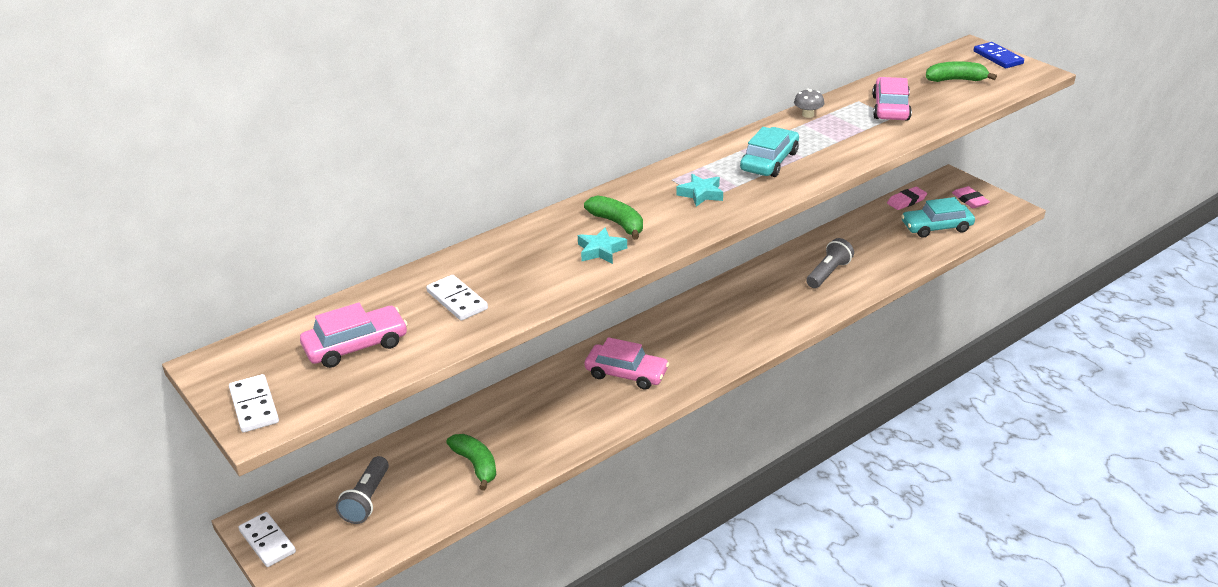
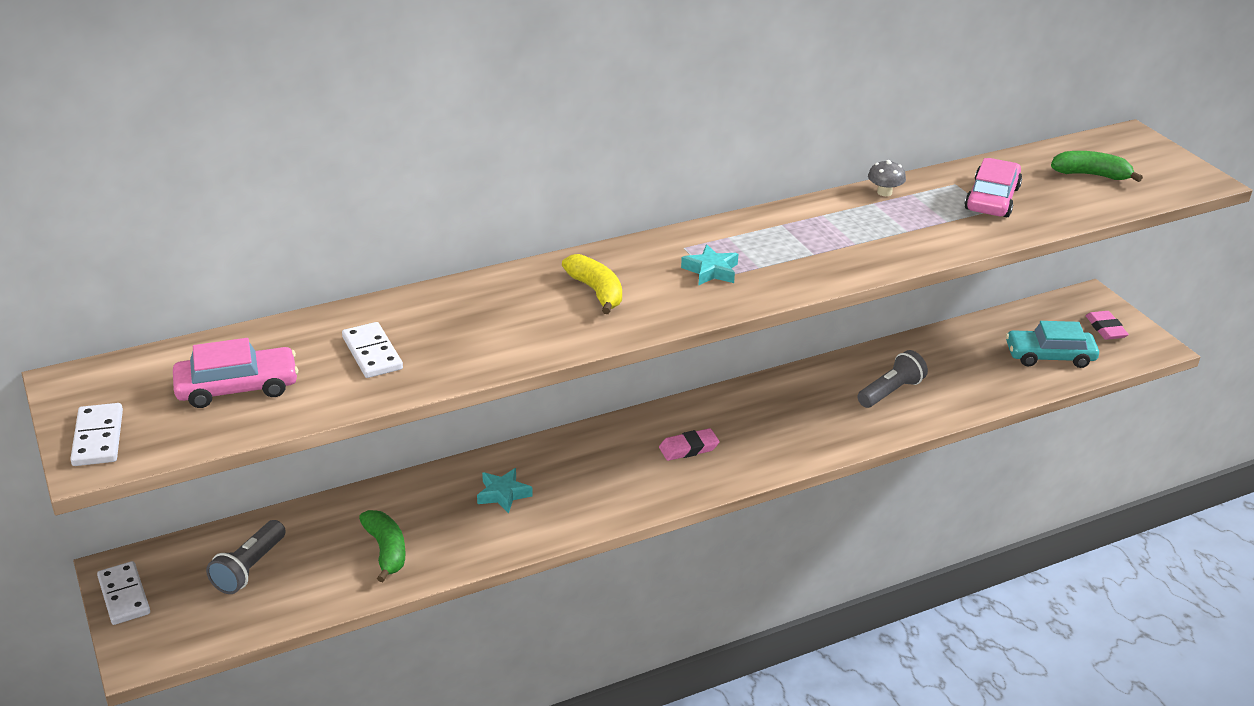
camera: 10 degrees right, 0 degrees up
(601, 250) = (562, 321): turquoise star -> turquoise star (503, 494)
(617, 223) = (596, 291): green banana -> yellow banana
(626, 373) = (600, 473): pink car -> none
(769, 161) = (811, 243): turquoise car -> none
(906, 201) = (1023, 317): pink eraser -> pink eraser (688, 448)
(997, 57) = (1158, 154): blue domino -> none

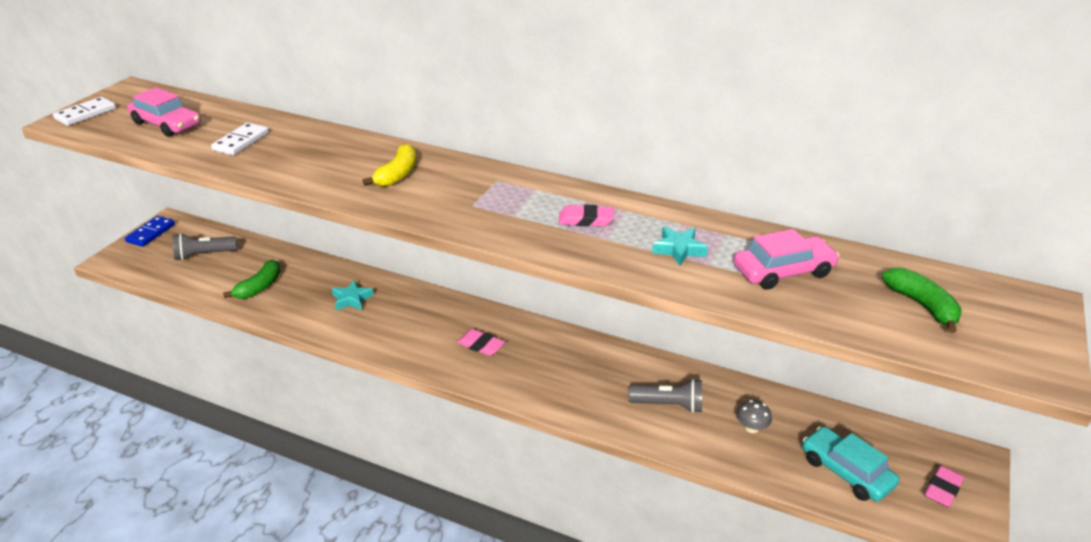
camera: 50 degrees right, 0 degrees up
(124, 596) = (150, 233): white domino -> blue domino
(711, 271) = (481, 201): turquoise star -> turquoise star (679, 250)
(812, 238) = (586, 220): none -> pink eraser
(884, 192) = (705, 222): grey mushroom -> grey mushroom (751, 428)

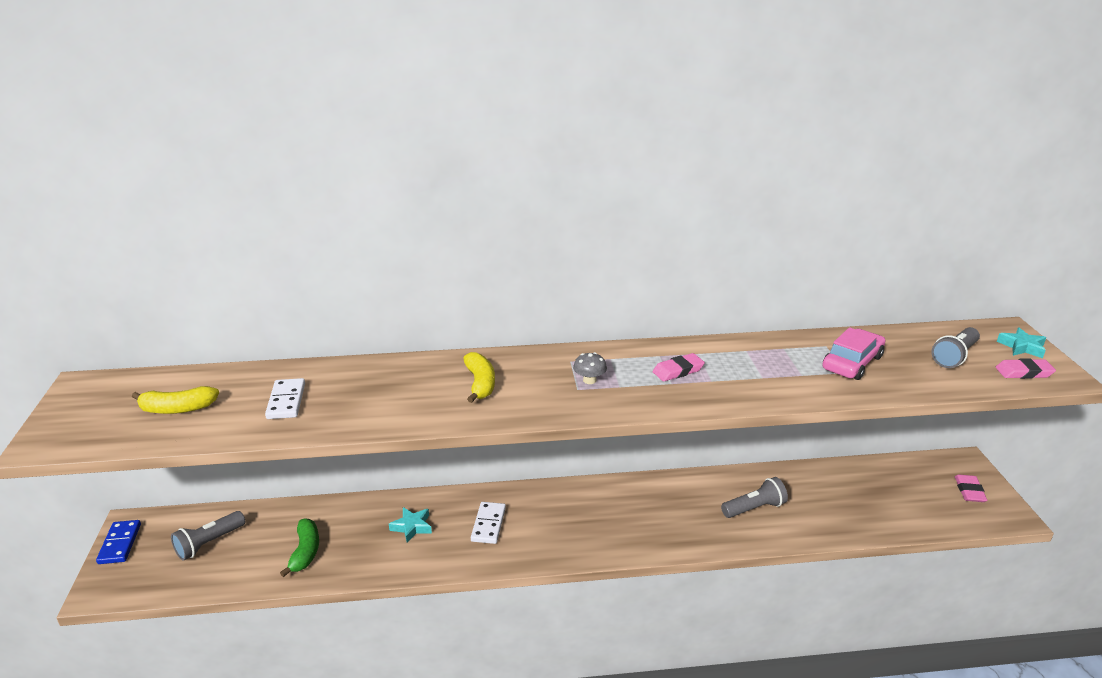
camera: 30 degrees left, 5 degrees down
(86, 114) = (60, 427): white domino -> white domino (488, 524)
(166, 124) = (178, 409): pink car -> yellow banana
(481, 345) = (568, 521): pink eraser -> pink eraser (1024, 372)
(679, 250) = (769, 371): turquoise star -> turquoise star (1022, 347)
(751, 428) = (823, 500): grey mushroom -> grey mushroom (589, 380)
(846, 472) = (908, 505): turquoise car -> none
(922, 305) = (954, 356): green banana -> grey flashlight

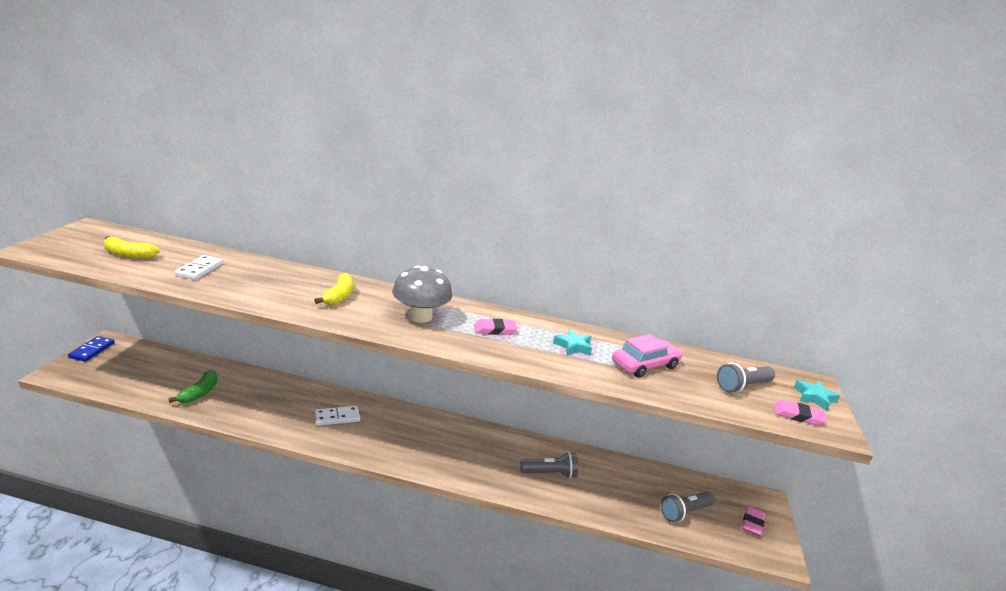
camera: 15 degrees right, 5 degrees down
(209, 543) = (145, 368): grey flashlight -> grey flashlight (684, 512)
(412, 527) = (283, 401): turquoise star -> turquoise star (573, 346)
(488, 524) = (337, 417): white domino -> white domino turned 45 degrees clockwise
(589, 380) = (420, 316): grey mushroom -> grey mushroom, size x2.15

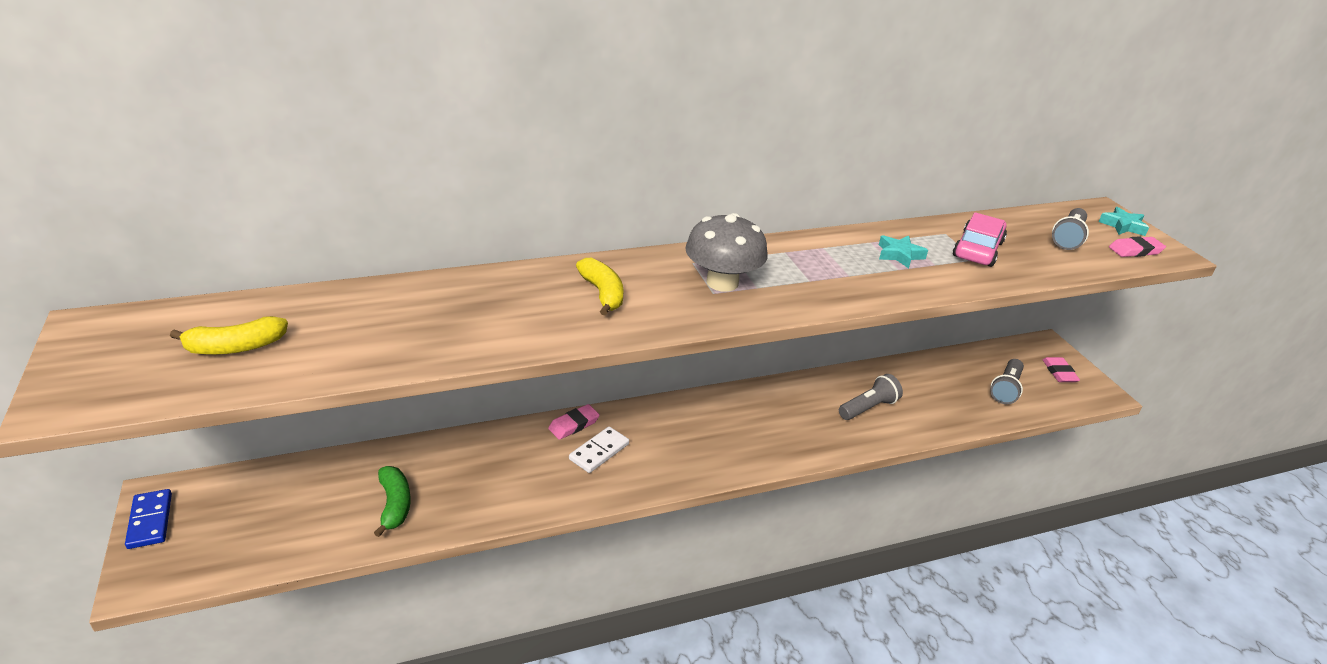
camera: 30 degrees left, 10 degrees up
(199, 269) = (376, 328): white domino -> none
(494, 330) = (811, 267): pink eraser -> pink eraser (574, 425)

